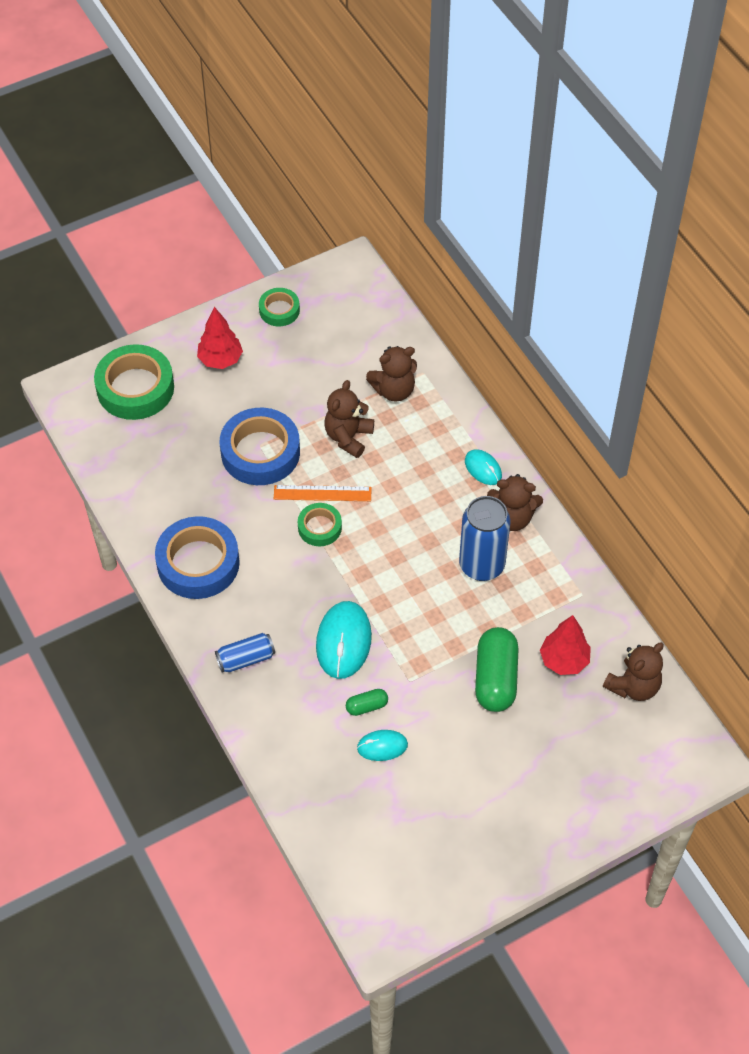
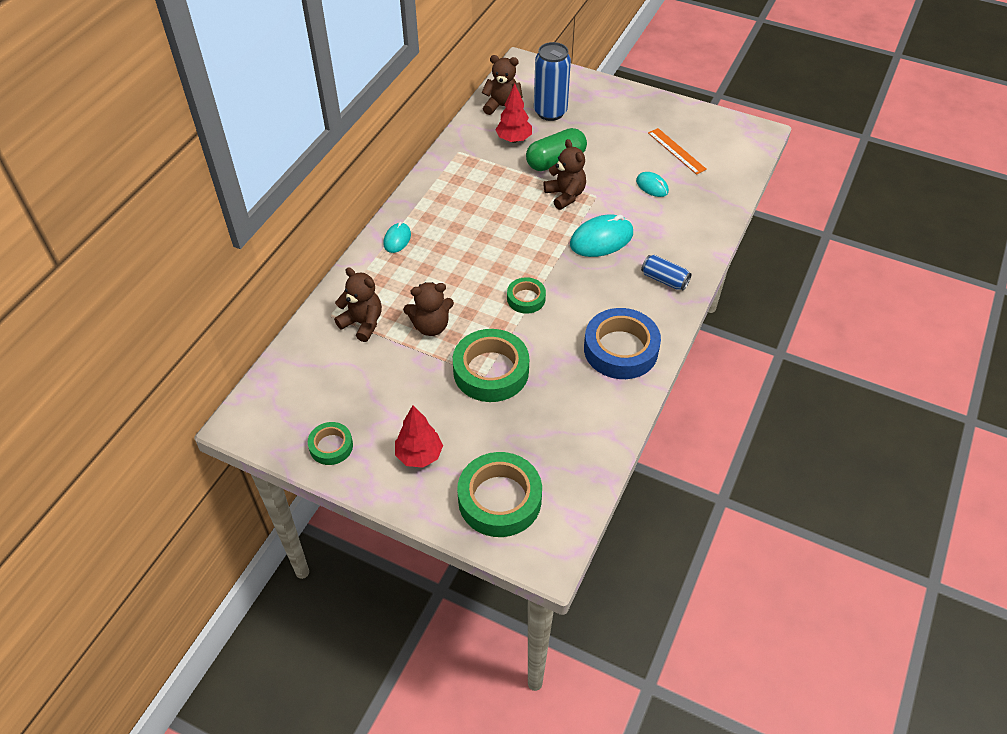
camera: 125 degrees left, 5 degrees down
(260, 452) = (491, 371): blue tape -> green tape
(322, 493) = (495, 313): orange ruler -> orange ruler (676, 151)
(367, 706) = (634, 206): green capsule -> none
(481, 565) = (479, 204): blue can -> blue can (550, 112)
(512, 518) = (427, 206): brown teddy bear -> brown teddy bear (565, 195)

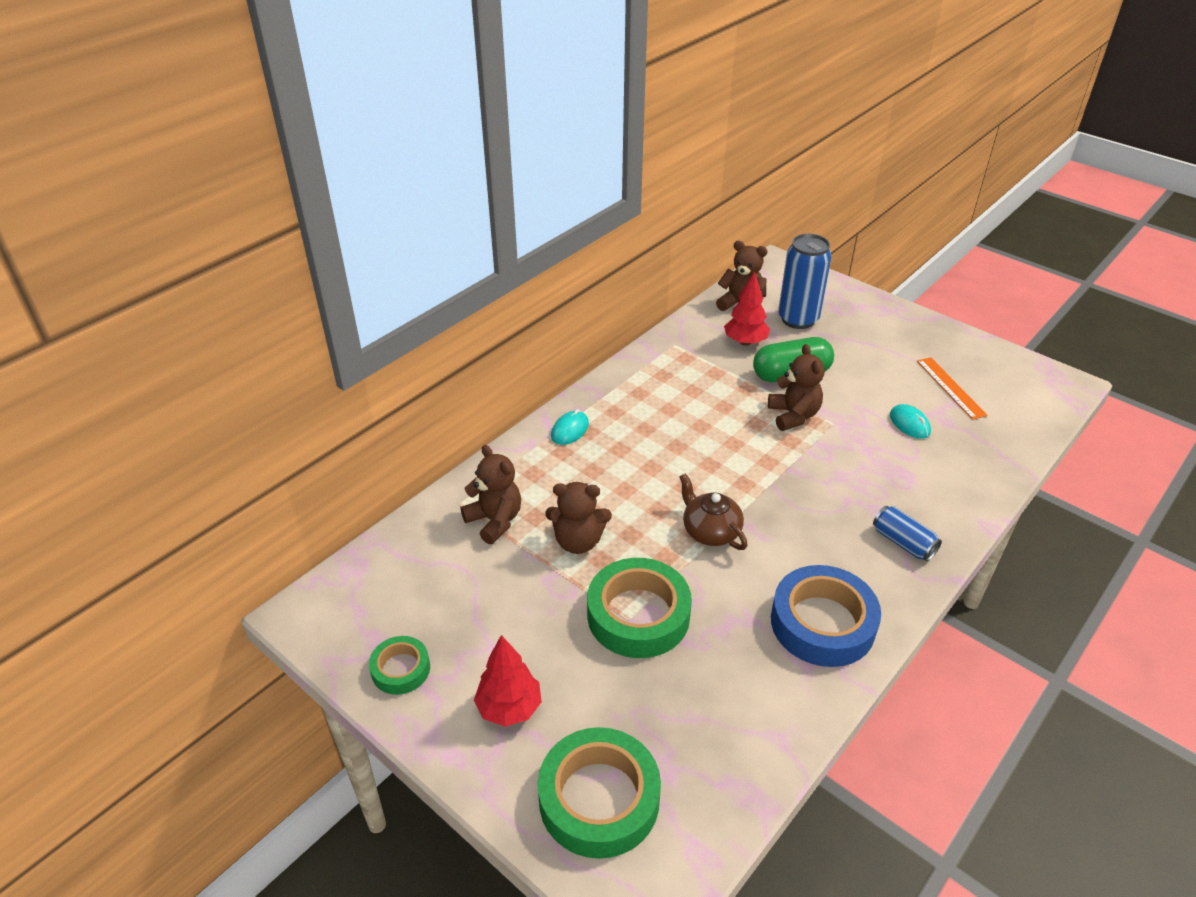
camera: 15 degrees right, 10 degrees down
(526, 298) = (710, 531): green tape -> brown teapot
(601, 239) = (828, 476): turquoise mouse -> none

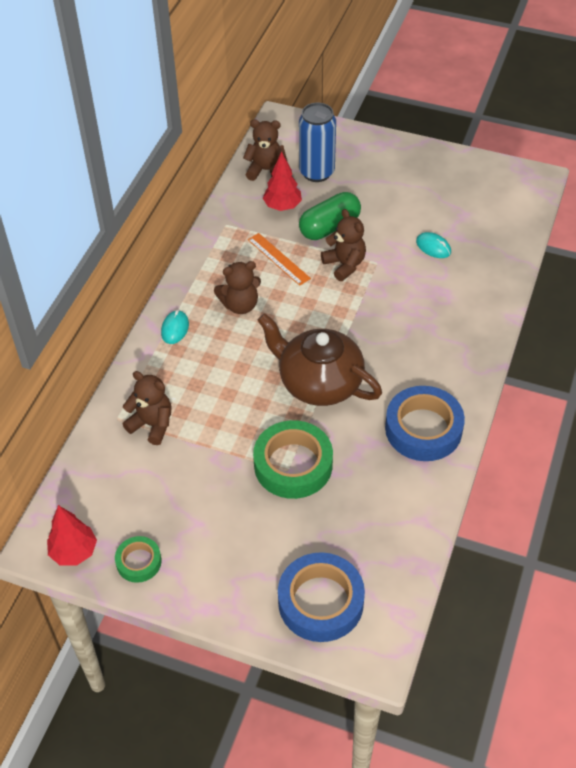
camera: 20 degrees left, 10 degrees up
(509, 708) = (231, 563): red tree -> red tree (74, 552)
(578, 541) = (224, 421): brown teddy bear -> brown teddy bear (240, 305)
(599, 799) = (320, 602): green tape -> blue tape
(710, 531) = (319, 382): brown teapot -> brown teapot, size x1.80
(903, 543) = (458, 349): blue can -> none
(950, 387) = (454, 205): orange ruler -> orange ruler (278, 259)

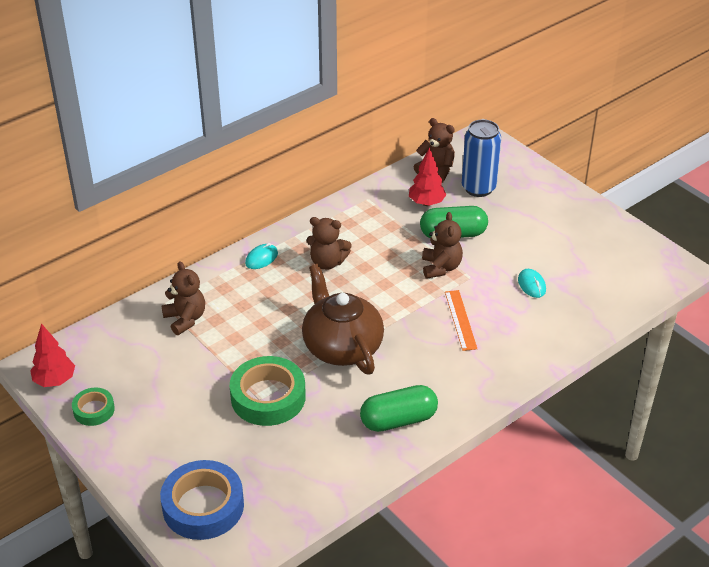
camera: 30 degrees right, 10 degrees down
(278, 259) = (388, 241): orange ruler -> orange ruler (460, 320)
(423, 429) = (398, 420): blue tape -> green capsule

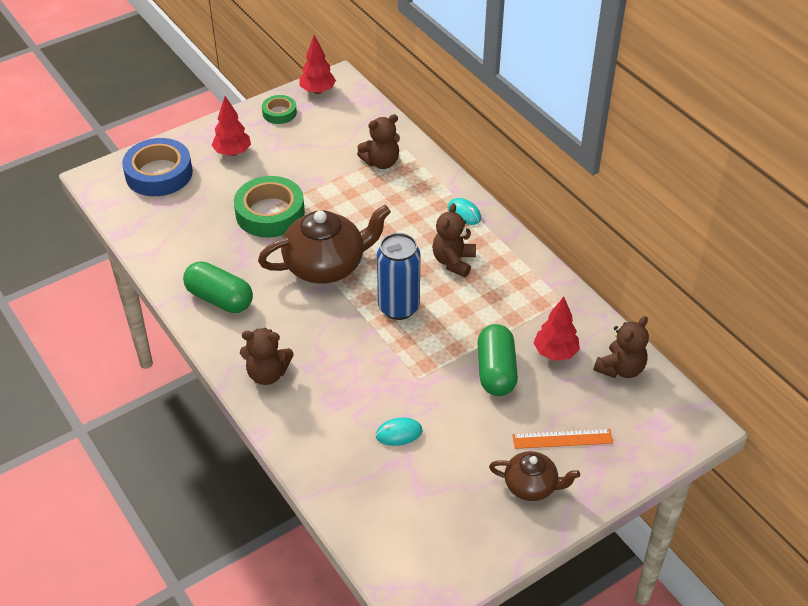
camera: 95 degrees right, 5 degrees up
(166, 442) = (232, 152): none -> red tree
(398, 420) = (219, 299): green capsule -> green capsule turned 45 degrees counterclockwise
(441, 267) = (437, 354): brown teddy bear -> brown teddy bear (267, 374)
(460, 320) = (350, 361): orange ruler -> orange ruler (562, 439)
(478, 188) = (585, 407): blue can -> blue can (398, 307)
(560, 214) = (531, 486): none -> brown teapot

